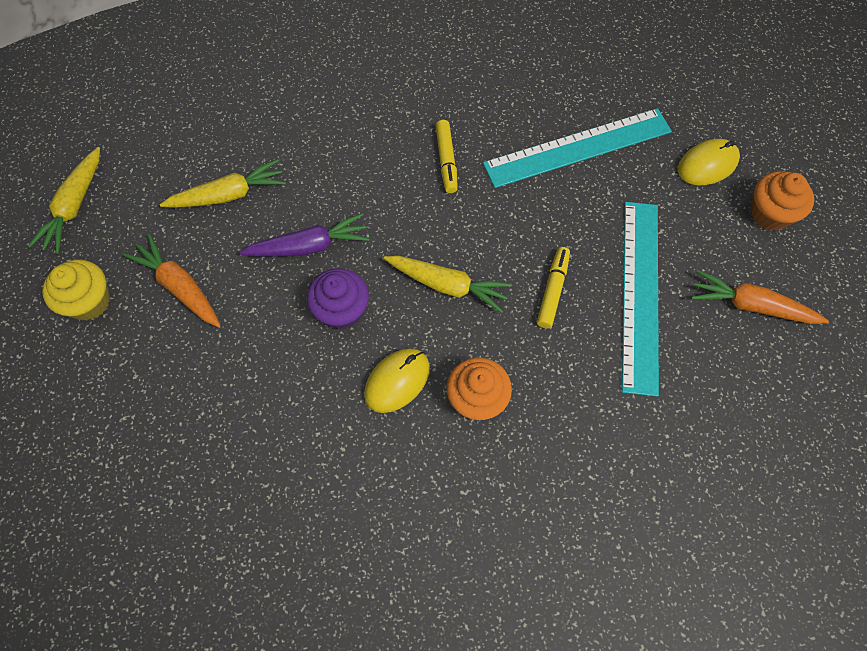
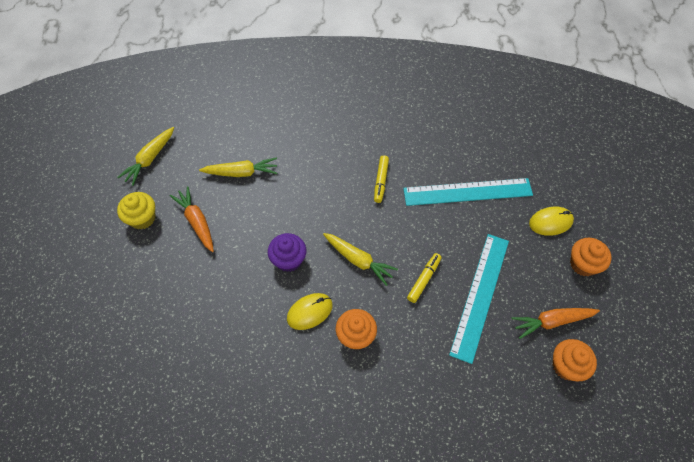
camera: 15 degrees right, 5 degrees down
(308, 246) = (280, 215): purple carrot -> none
(752, 306) = (552, 321): orange carrot -> orange carrot turned 45 degrees counterclockwise
(790, 364) = (567, 366): none -> orange cupcake

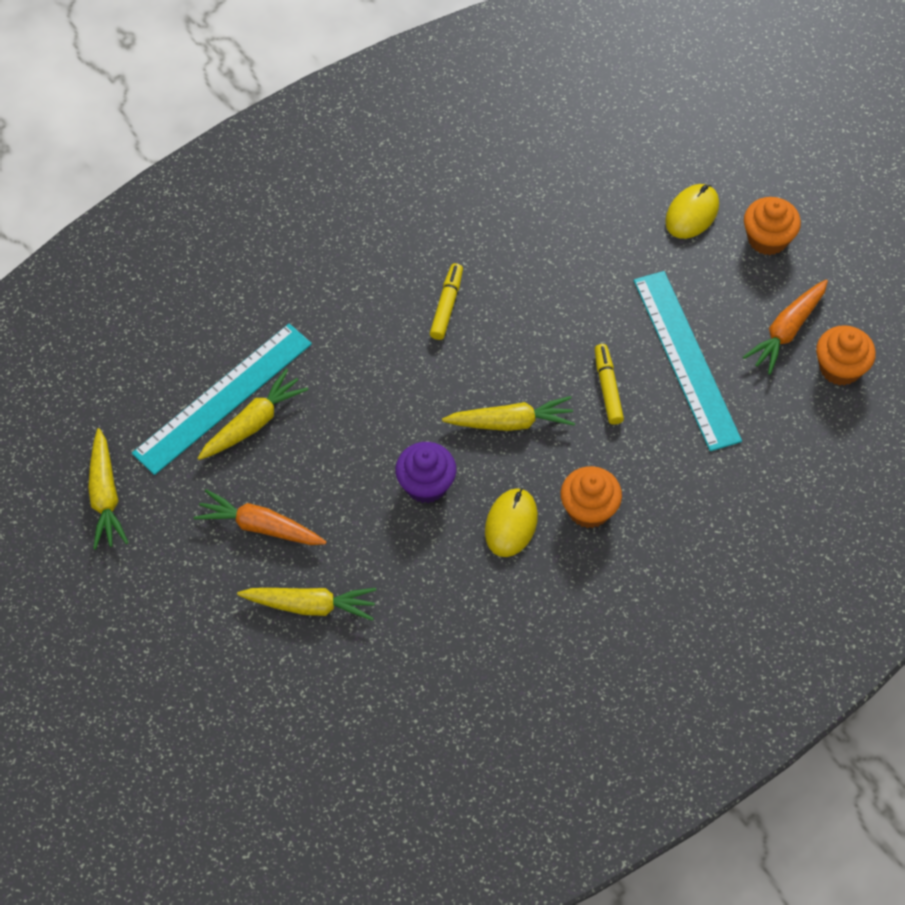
camera: 40 degrees left, 0 degrees up
(142, 218) = (181, 575): yellow cupcake -> none
(180, 276) = (310, 605): none -> yellow carrot
(381, 181) = (446, 305): yellow marker -> yellow marker turned 135 degrees counterclockwise
(467, 192) = (565, 244): turquoise ruler -> turquoise ruler (223, 398)

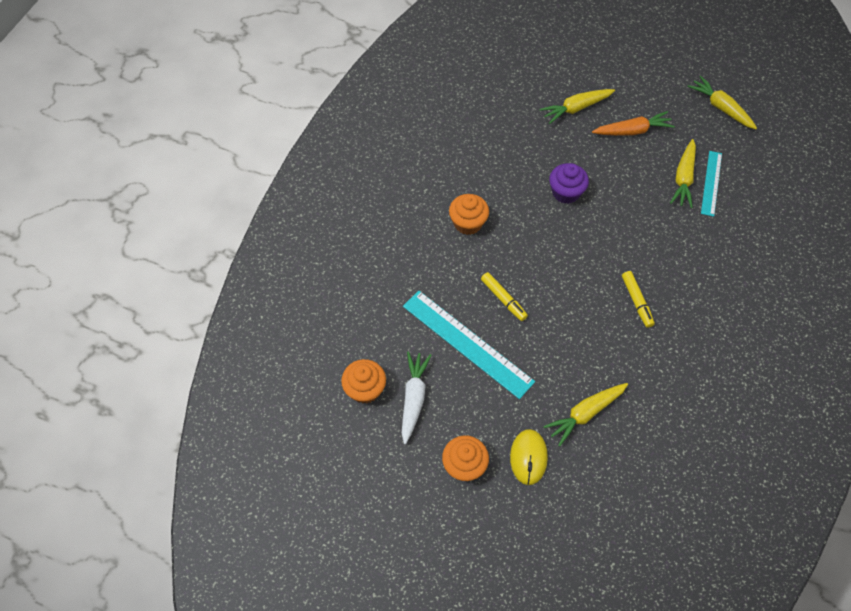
camera: 150 degrees right, 0 degrees up
(223, 398) = (711, 183): turquoise ruler -> turquoise ruler, size x0.58
(510, 422) = (545, 249): yellow carrot -> yellow carrot (585, 413)
(511, 524) = (505, 194): yellow mouse -> none
(787, 330) = (413, 399): orange carrot -> white carrot

